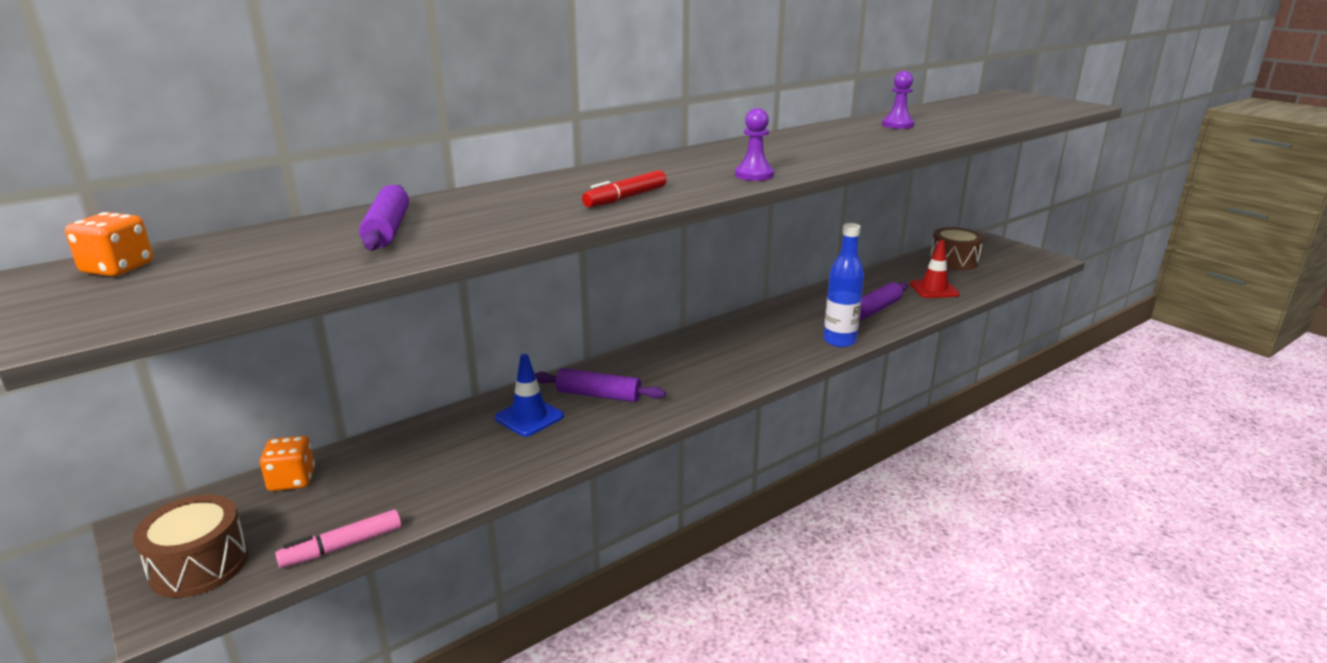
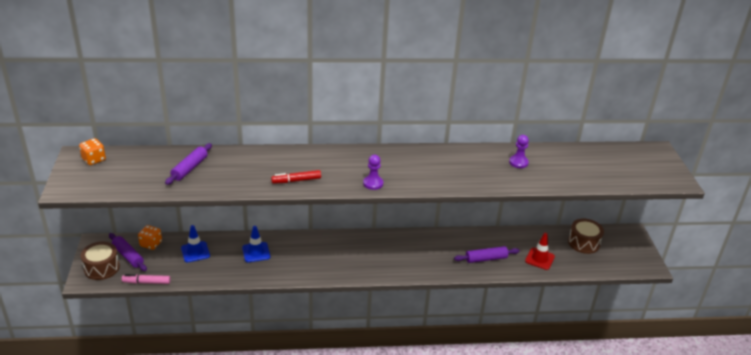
camera: 30 degrees right, 10 degrees up
(406, 458) = (195, 252): none -> blue traffic cone
(598, 395) = (294, 253): purple rolling pin -> purple rolling pin (128, 256)
(839, 341) = (439, 271): blue bottle -> none

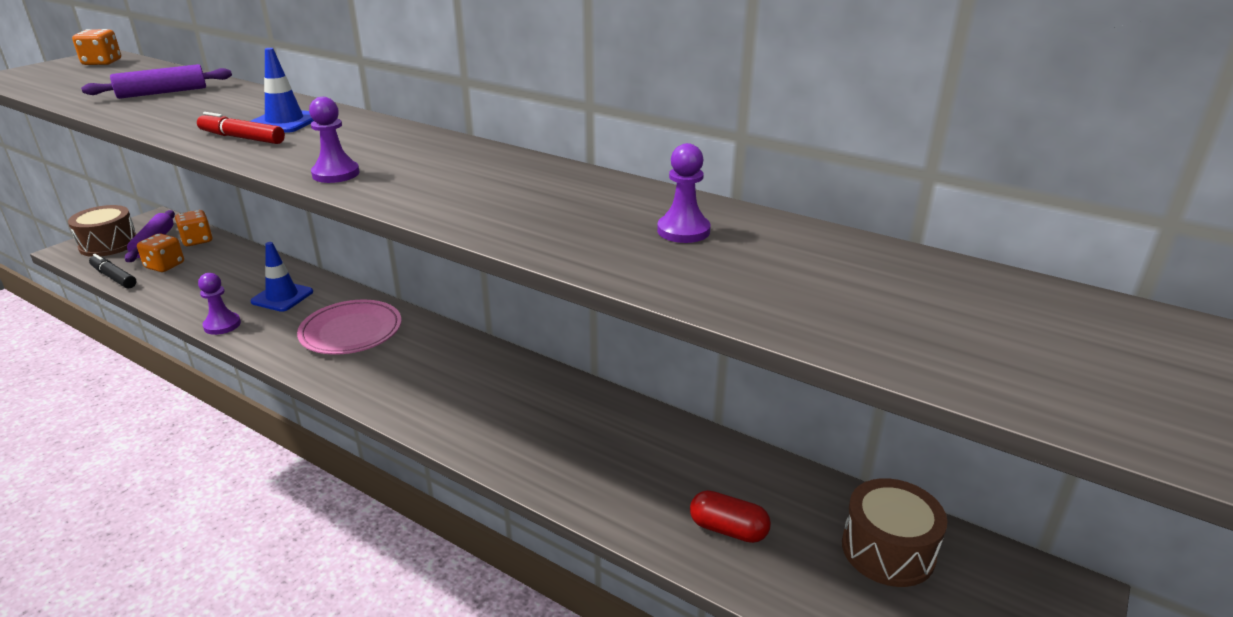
camera: 40 degrees right, 5 degrees down
(146, 282) = (114, 277): pink marker -> black marker
(162, 264) = (165, 266): none -> orange dice
(195, 252) = (221, 267): blue traffic cone -> blue traffic cone (285, 122)
(253, 277) = (222, 325): none -> purple pawn
(316, 253) = (351, 332): none -> pink plate
(486, 259) = (608, 471): purple rolling pin -> none
(539, 259) = (728, 529): red traffic cone -> red capsule

